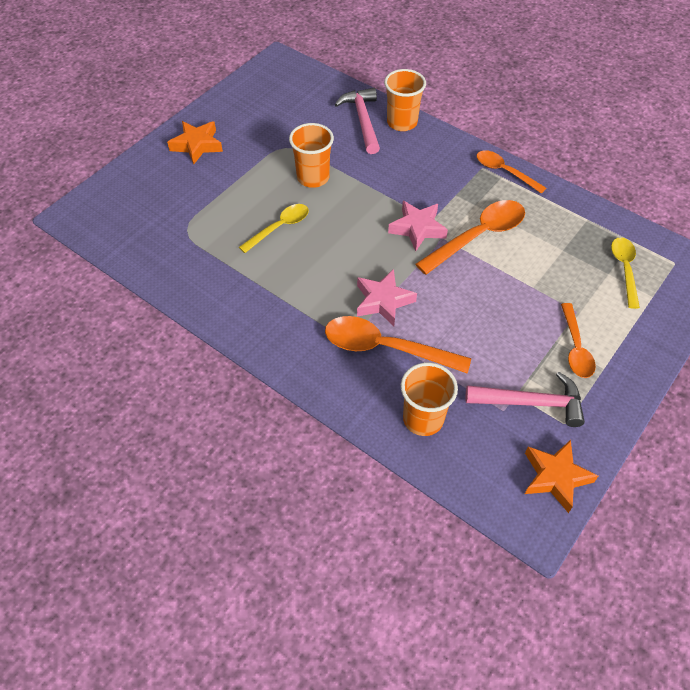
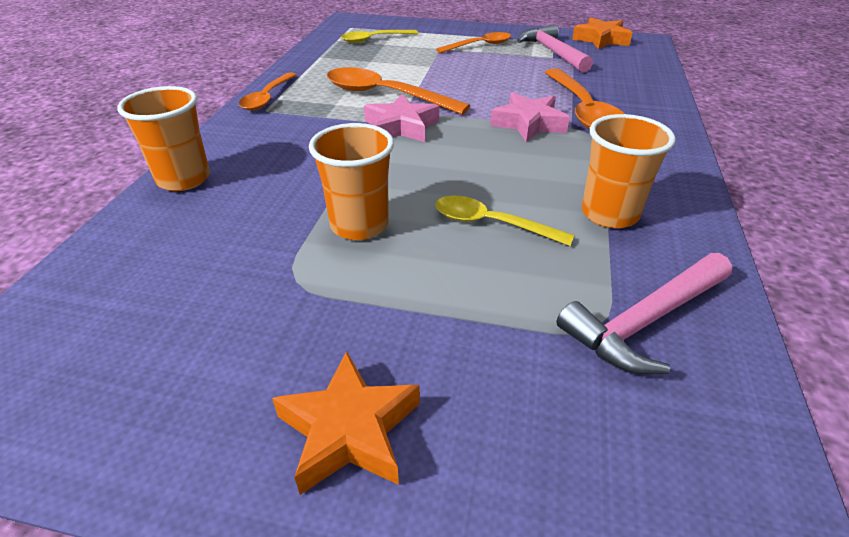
camera: 115 degrees left, 15 degrees down
(362, 120) = (186, 215): pink hammer -> pink hammer (645, 321)
(423, 419) = (628, 83): orange cup -> orange cup (609, 214)

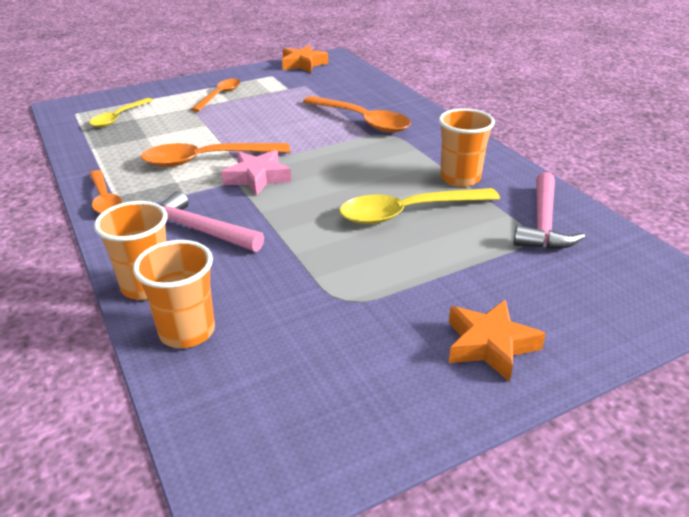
camera: 40 degrees left, 5 degrees down
(359, 225) = (333, 251): orange cup -> orange cup (187, 332)
(491, 224) = (408, 213): yellow spoon -> yellow spoon, size x1.59
(528, 124) = (341, 142): pink star -> none
(552, 52) = (283, 84): pink hammer -> pink hammer (198, 230)

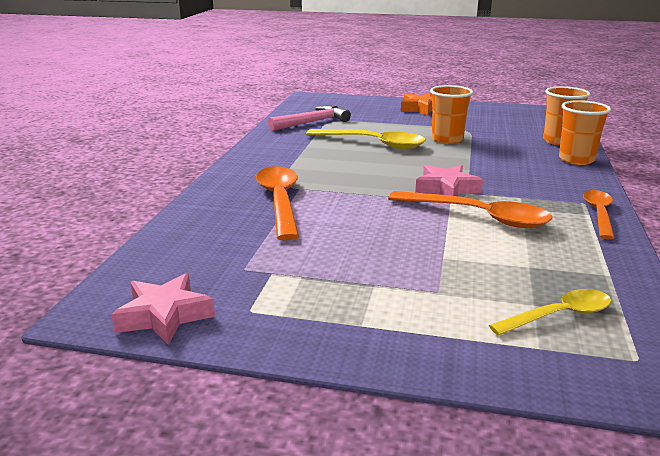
camera: 140 degrees left, 10 degrees down
(198, 230) = (525, 173): pink hammer -> none
(220, 95) = (376, 299): orange spoon -> none
(303, 64) = (164, 315): orange star -> pink star
(460, 178) = (304, 147): orange cup -> orange cup (447, 140)

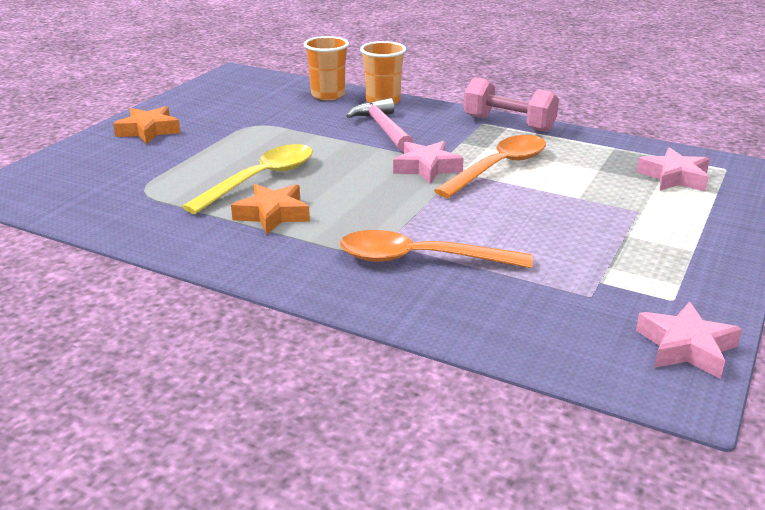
camera: 75 degrees left, 5 degrees up
(312, 122) = (132, 204): pink hammer -> pink hammer (383, 128)
(322, 153) = (273, 214): none -> orange star
(447, 140) = (281, 140): orange cup -> none
(559, 315) = (674, 177): yellow spoon -> pink star
(598, 214) = (508, 124): orange spoon -> pink dumbbell

